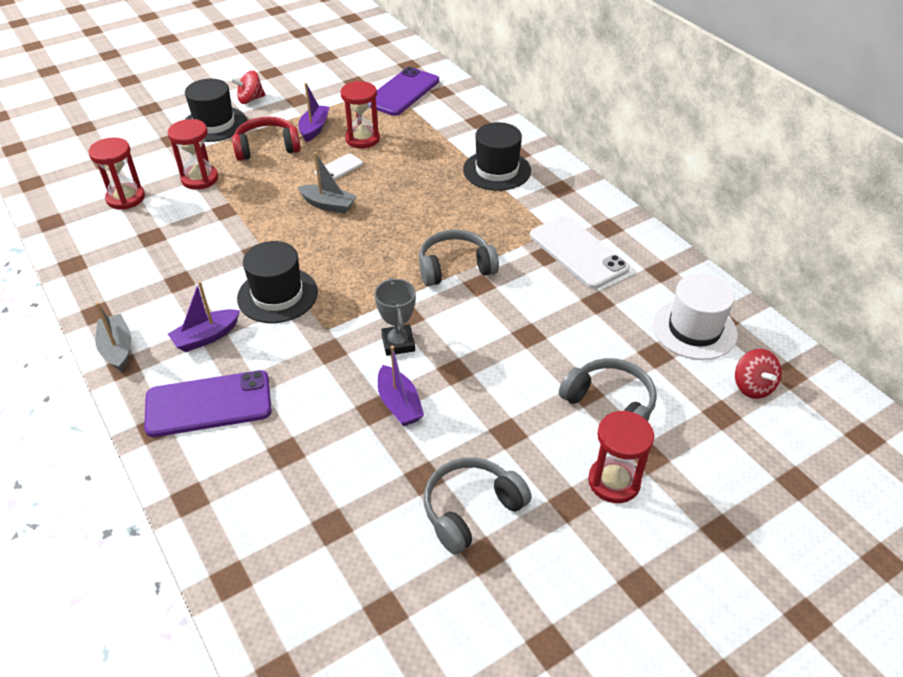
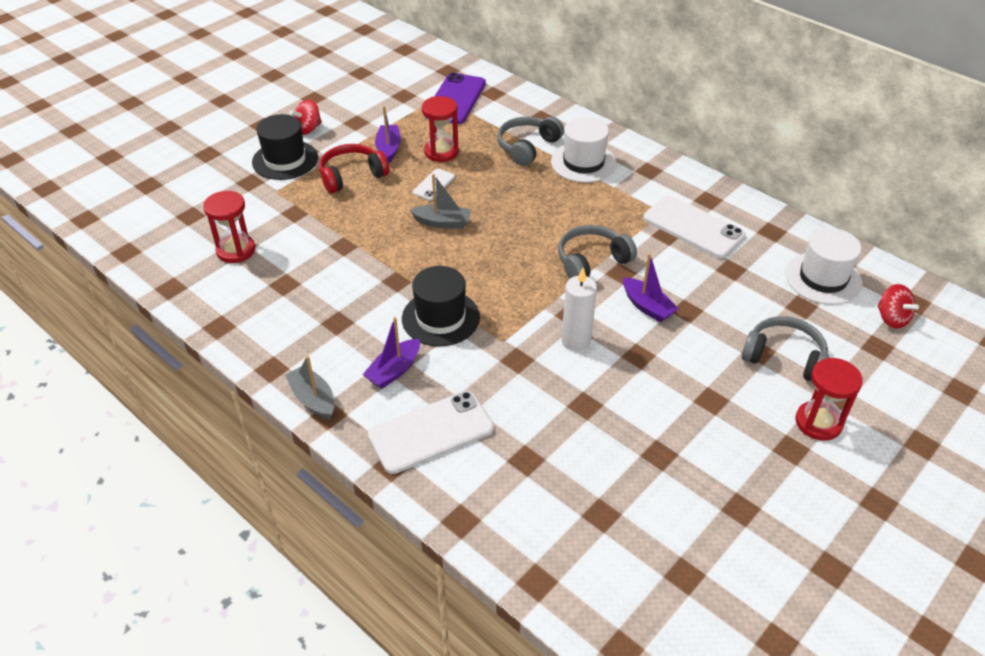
camera: 15 degrees left, 0 degrees up
(200, 179) = (301, 218): red hourglass -> none
(208, 404) = (431, 432): purple phone -> white phone
(398, 343) = (576, 341): grey trophy -> white candle
(399, 404) = (605, 395): purple boat -> purple boat (647, 306)
(471, 510) = (713, 473): grey headphones -> grey headphones (528, 147)
(497, 170) = (583, 162): black hat -> white hat

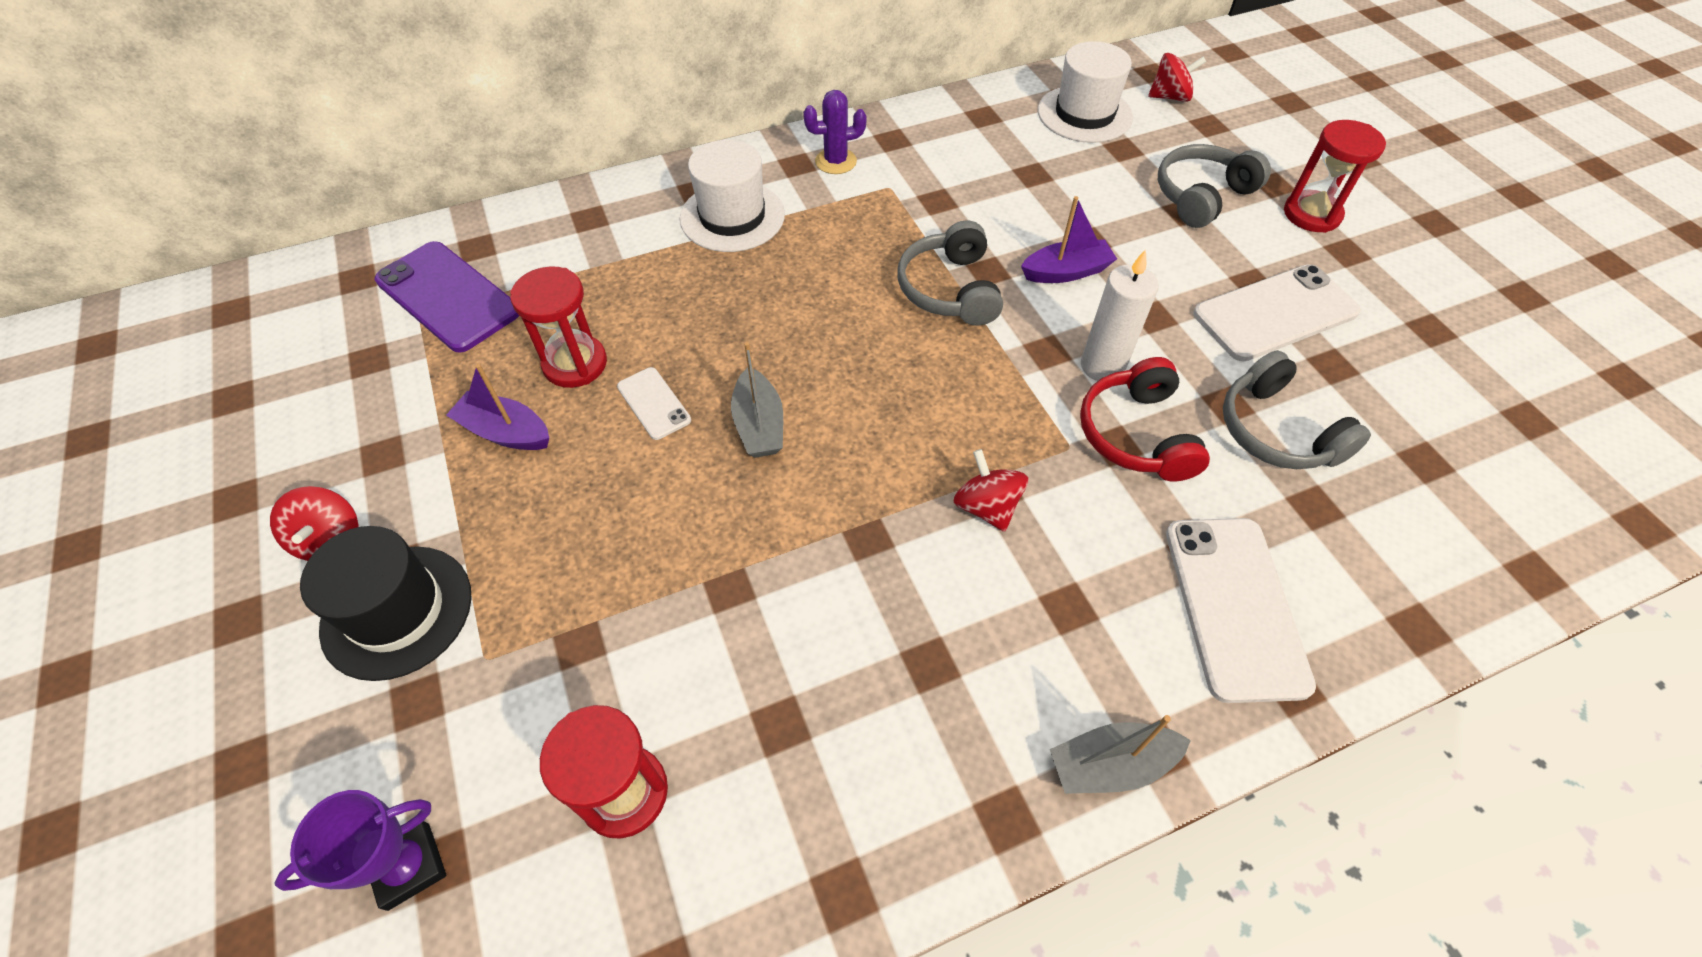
camera: 65 degrees left, 10 degrees up
(187, 209) = (409, 866): none -> purple trophy
(352, 176) = (539, 512): red headphones -> red headphones (1137, 434)
(394, 370) = (1083, 613): purple boat -> none
(440, 318) = (986, 507): black hat -> red spinning top
(443, 222) = (759, 425): grey boat -> grey boat turned 135 degrees clockwise
(528, 147) = (649, 259): grey headphones -> grey headphones (1277, 430)
(665, 184) = (836, 161): none -> purple cactus
(693, 227) = (937, 172): white phone -> white phone (1275, 313)

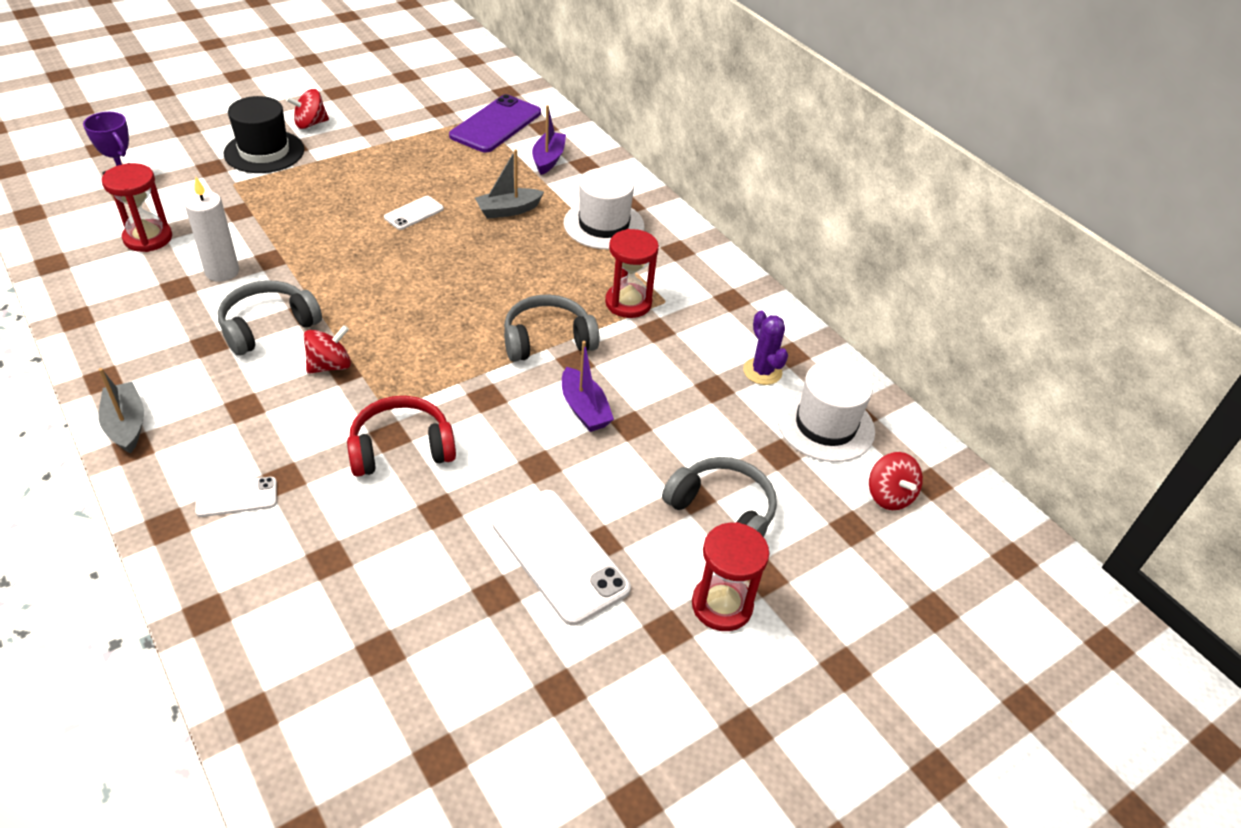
camera: 75 degrees right, 10 degrees down
(505, 432) = (387, 163): purple boat -> purple boat (548, 159)
(575, 364) = (444, 179): red hourglass -> red hourglass (628, 303)
(759, 425) = (398, 257): grey boat -> grey boat (508, 210)
(836, 161) = (688, 270): purple cactus -> purple cactus (762, 371)
(1102, 366) = (473, 430): white candle -> white candle (222, 272)
(1234, 606) = (237, 497): white phone -> white phone, size x0.51
(1277, 430) = (411, 541): grey headphones -> grey headphones (268, 327)

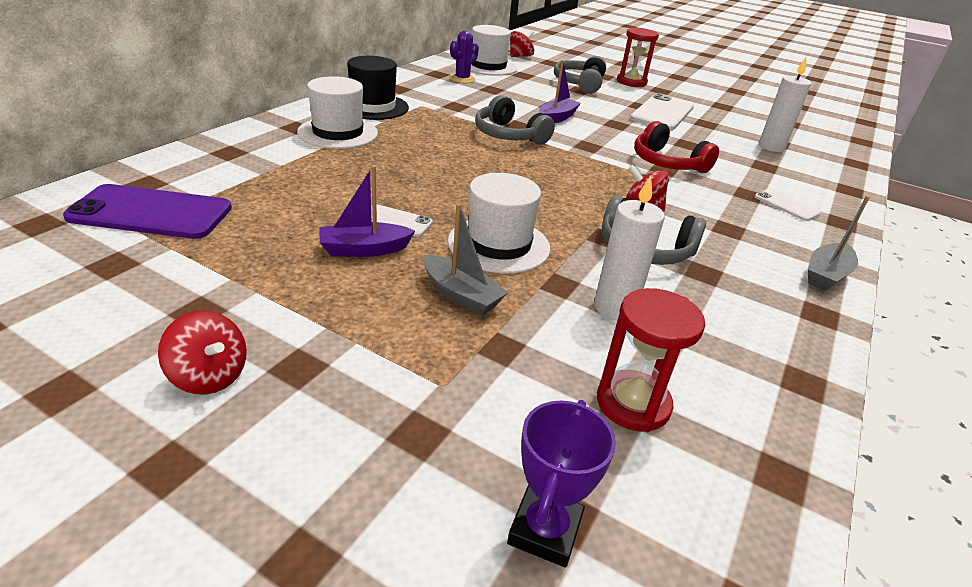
camera: 115 degrees left, 10 degrees down
(264, 152) = (332, 391): black hat -> black hat (373, 107)
(342, 250) = (499, 244): none -> white hat
(371, 623) = (771, 147): none -> white candle
(508, 210) = (348, 174): grey boat -> grey boat (461, 295)
(548, 159) = (229, 170): purple boat -> purple boat (364, 249)
(628, 303) = (437, 115): red hourglass -> none

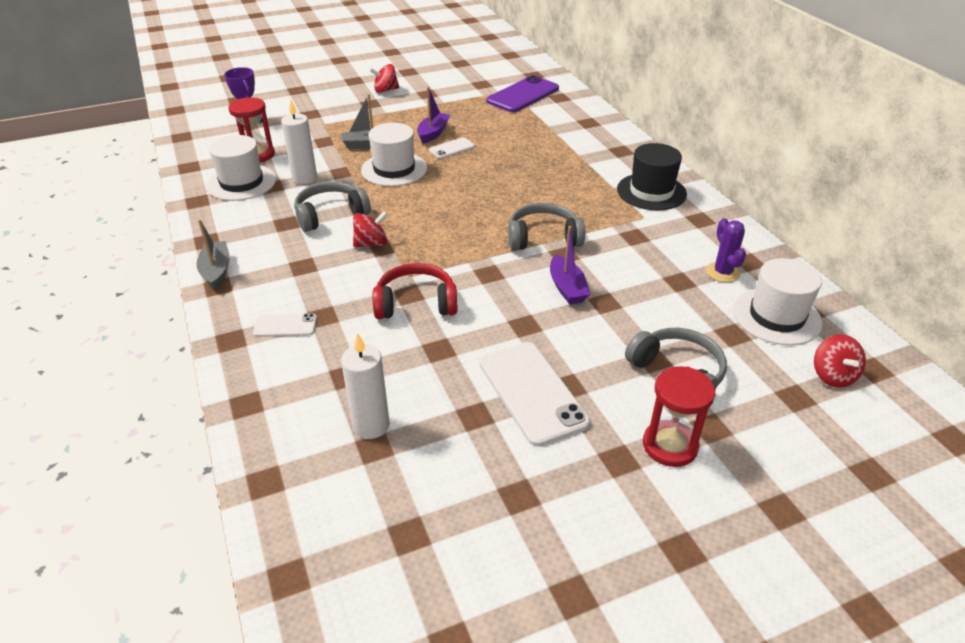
camera: 130 degrees right, 5 degrees up
(338, 133) = (599, 163): white hat -> white hat (241, 183)

